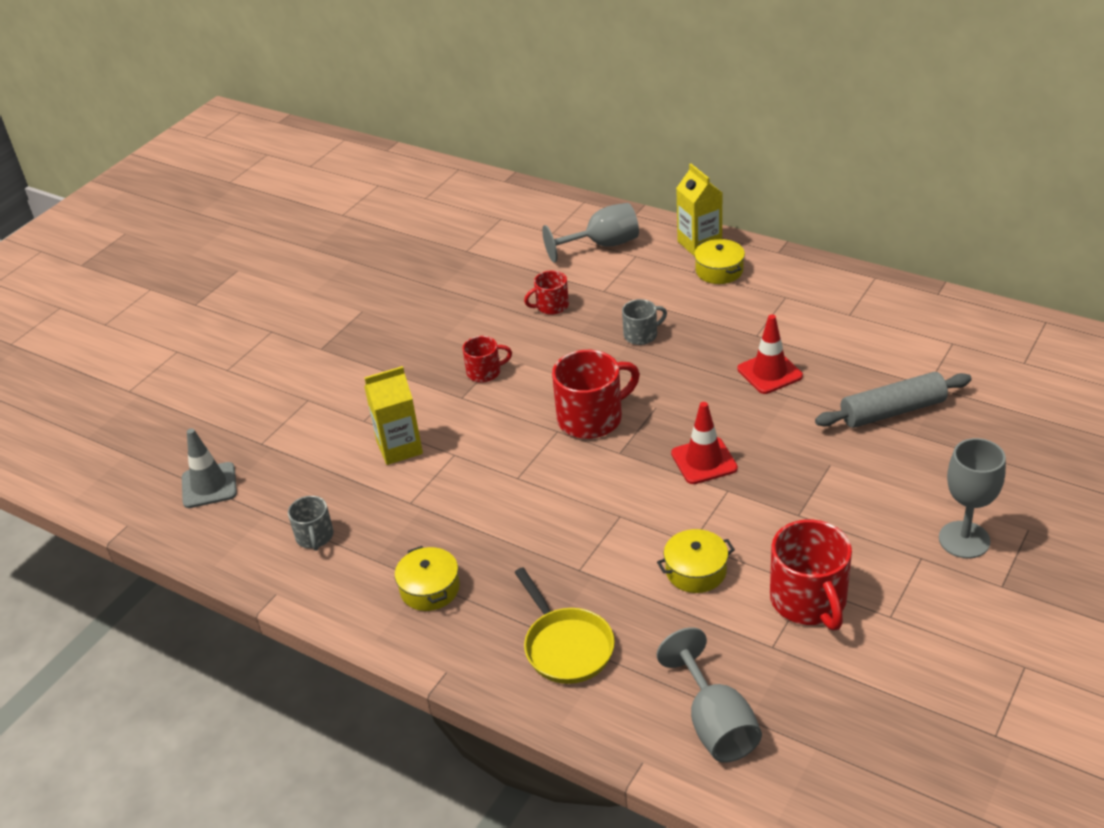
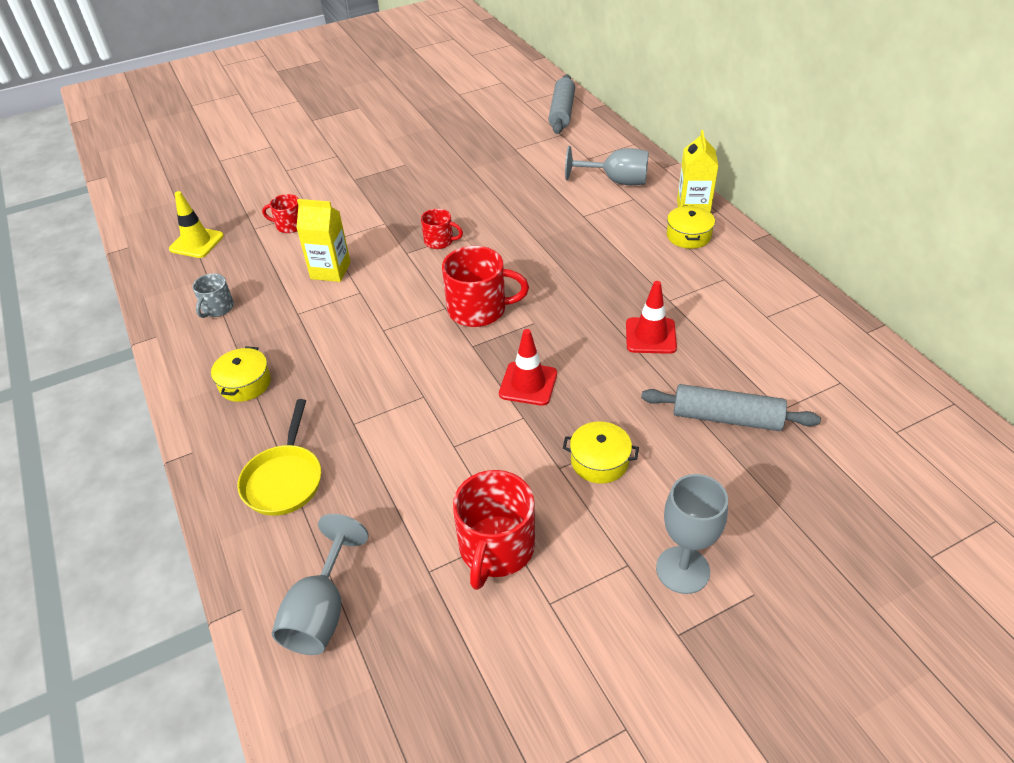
camera: 30 degrees right, 5 degrees up
(209, 485) = (196, 242): grey traffic cone -> yellow traffic cone
(478, 195) = (562, 112): none -> grey rolling pin
(551, 306) = (534, 212): red mug -> red mug (289, 225)
(641, 335) = (578, 261): grey mug -> none
(696, 571) = (434, 471): yellow pot -> yellow pot (599, 461)

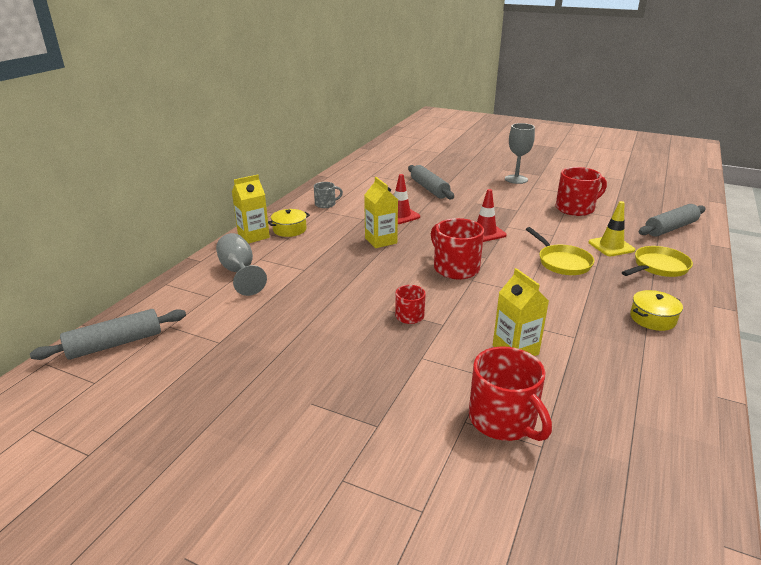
camera: 130 degrees left, 15 degrees down
(196, 242) = (622, 477): yellow traffic cone -> yellow traffic cone (611, 246)
(217, 308) = (642, 383): grey mug -> grey mug (326, 204)
(289, 225) = (503, 420): red mug -> red mug, size x1.81
(321, 611) = (670, 228): grey goblet -> grey rolling pin
(394, 400) = (561, 262): none -> yellow pan
(594, 287) = (381, 241): none -> yellow carton
(599, 461) = (498, 204): yellow pot -> none

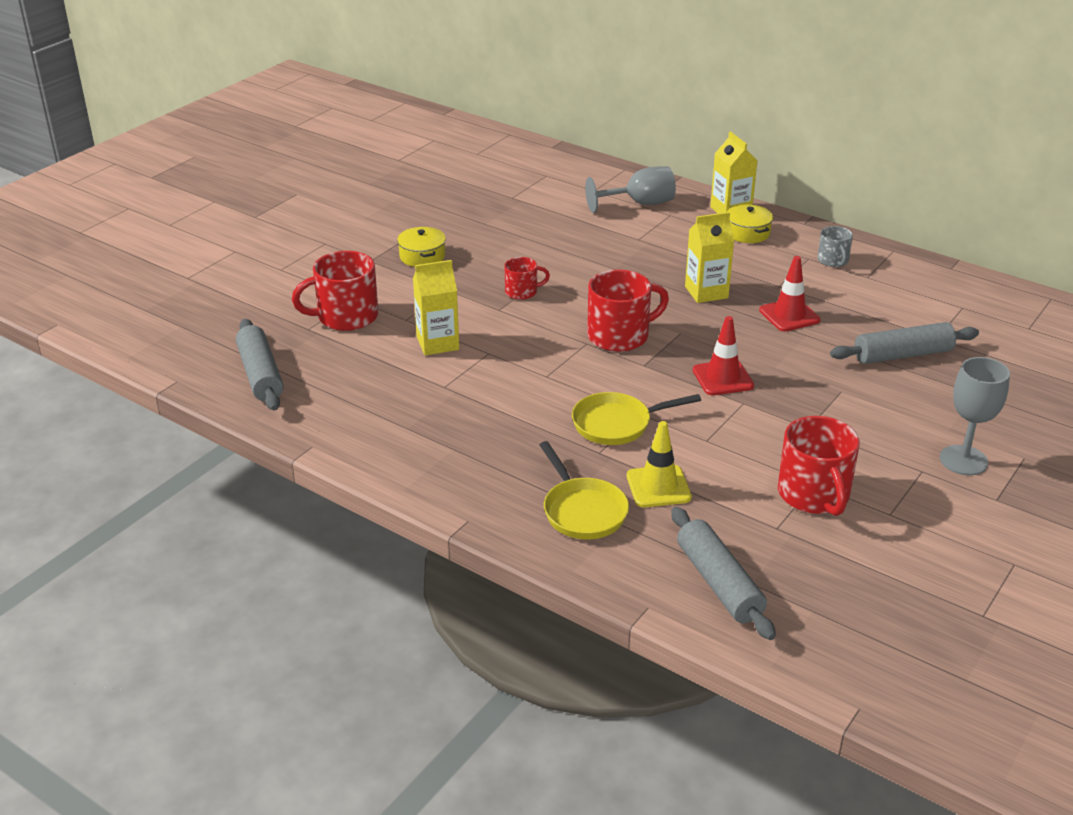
camera: 100 degrees right, 5 degrees up
(115, 344) = (526, 156): grey rolling pin -> grey rolling pin (260, 375)
(652, 318) = (457, 455): yellow pot -> yellow pot (422, 256)

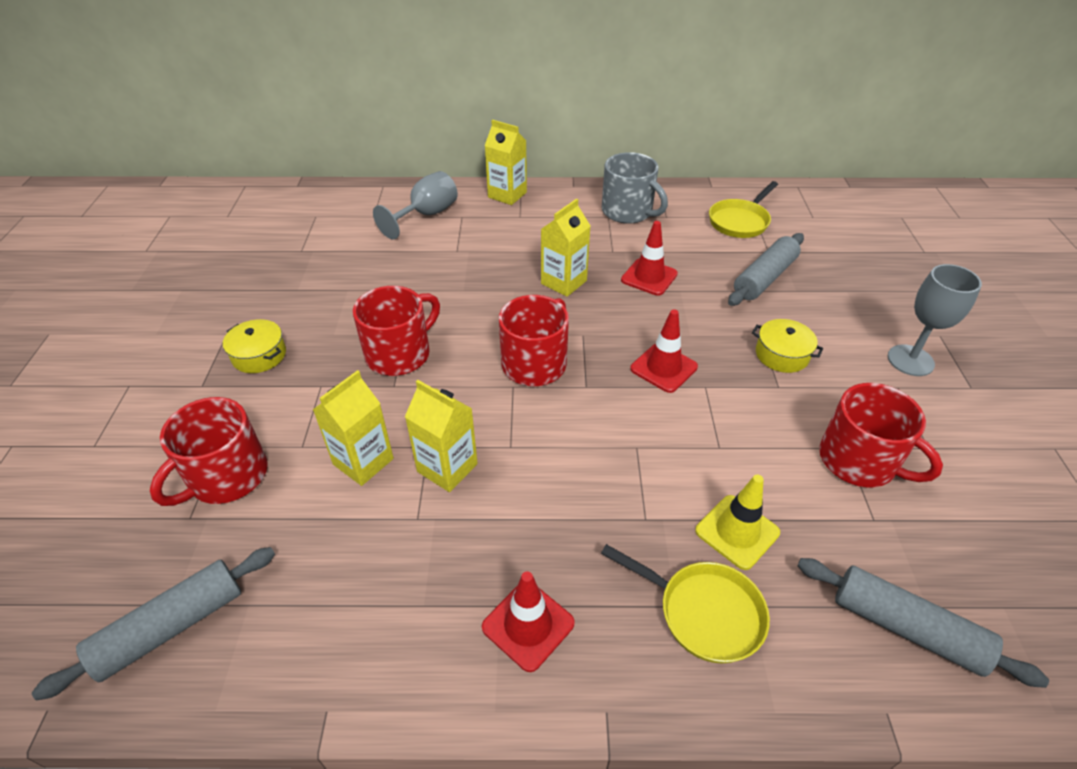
camera: 35 degrees left, 10 degrees up
(260, 375) = (171, 627): grey rolling pin -> grey rolling pin turned 75 degrees counterclockwise
(461, 464) = (528, 625): none -> red traffic cone
(490, 369) = (447, 468): none -> yellow carton
(522, 292) = (399, 354): red mug -> red mug, size x1.81
(617, 424) = (628, 472): yellow pan -> yellow pan (740, 221)
(747, 233) = (540, 210): yellow pot -> yellow pot (782, 355)
(833, 261) = (628, 211): grey mug -> grey mug, size x1.81

